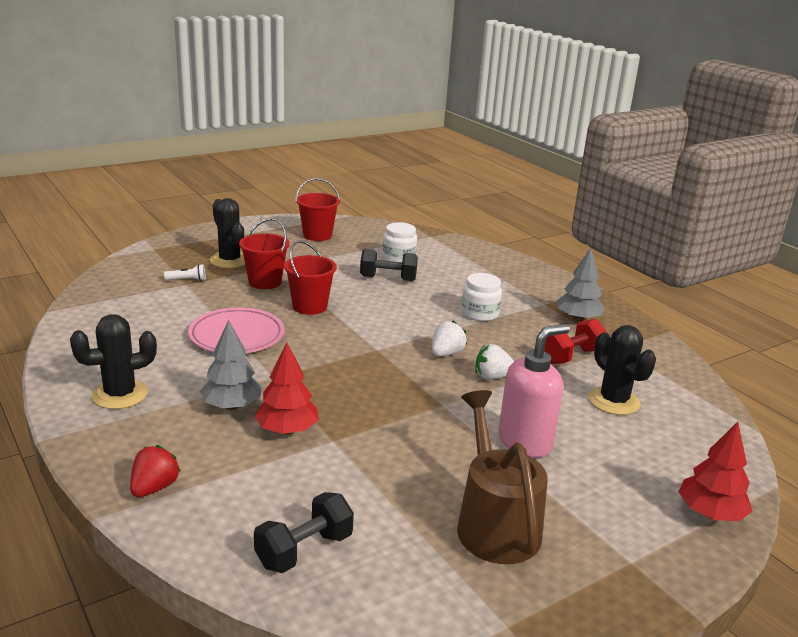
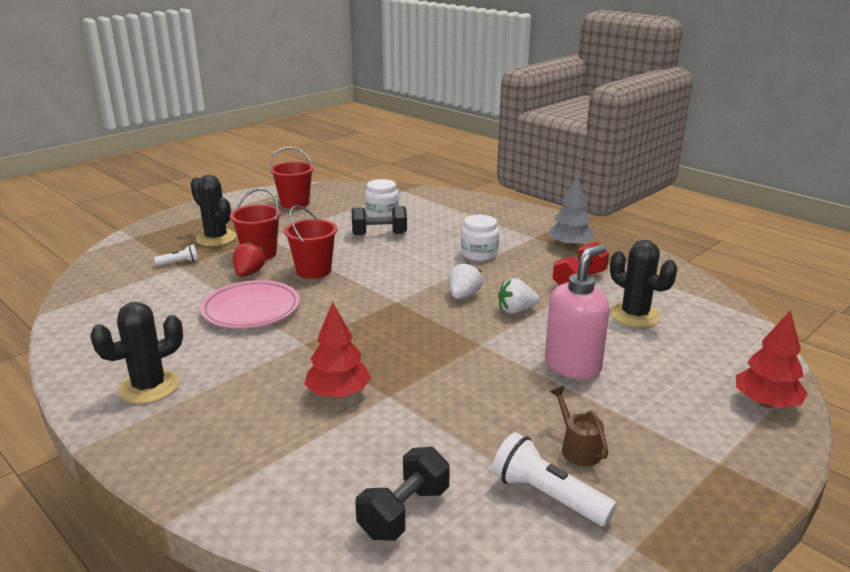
camera: 10 degrees left, 0 degrees up
(154, 488) = (222, 477): red strawberry -> red strawberry (249, 273)
(232, 406) = (272, 379): grey tree -> none
(444, 561) = (547, 496): none -> white flashlight
(494, 522) = (577, 448): brown watering can -> brown watering can, size x0.47

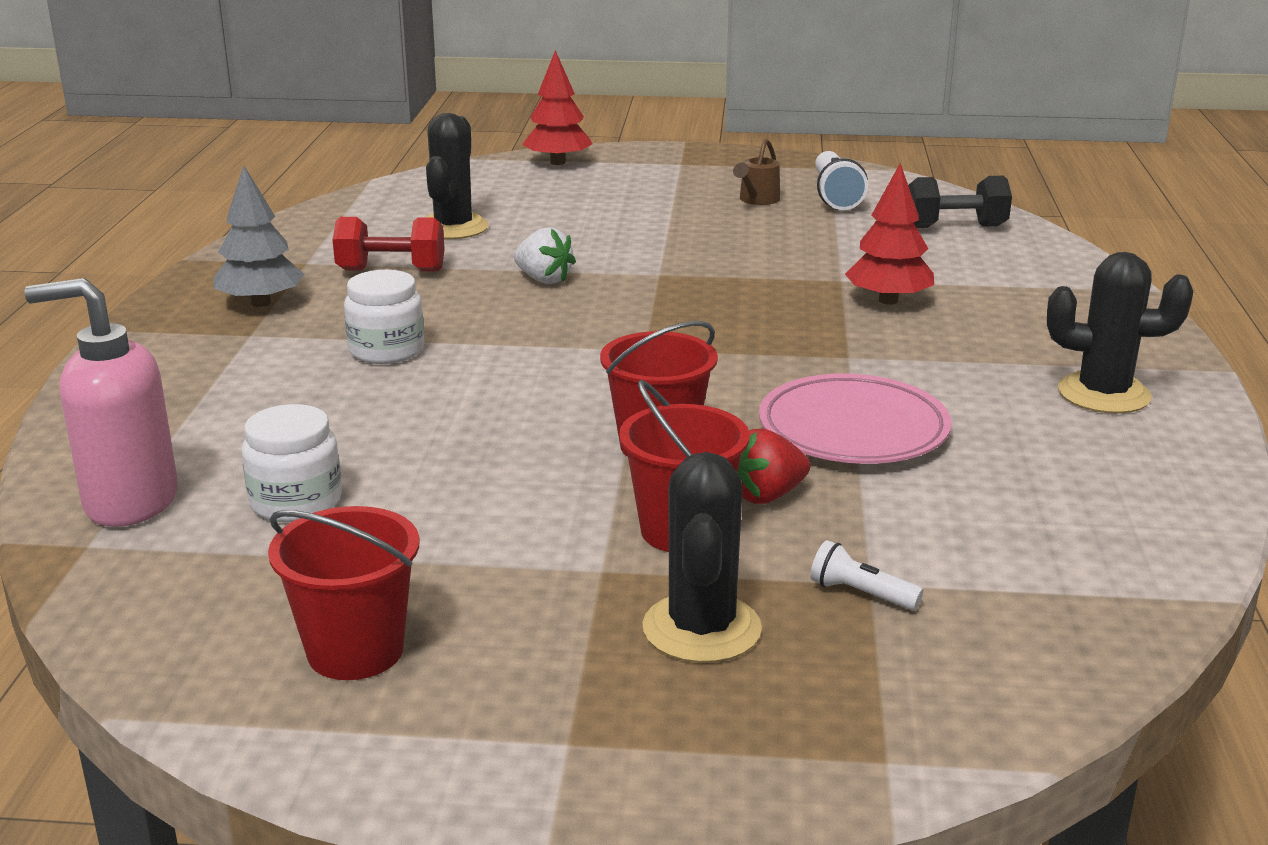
camera: 130 degrees left, 0 degrees up
(379, 234) = (413, 459): black dumbbell -> none
(463, 295) = (552, 317): white strawberry -> none
(573, 366) = (626, 228): pink soap dispenser -> pink soap dispenser (130, 502)

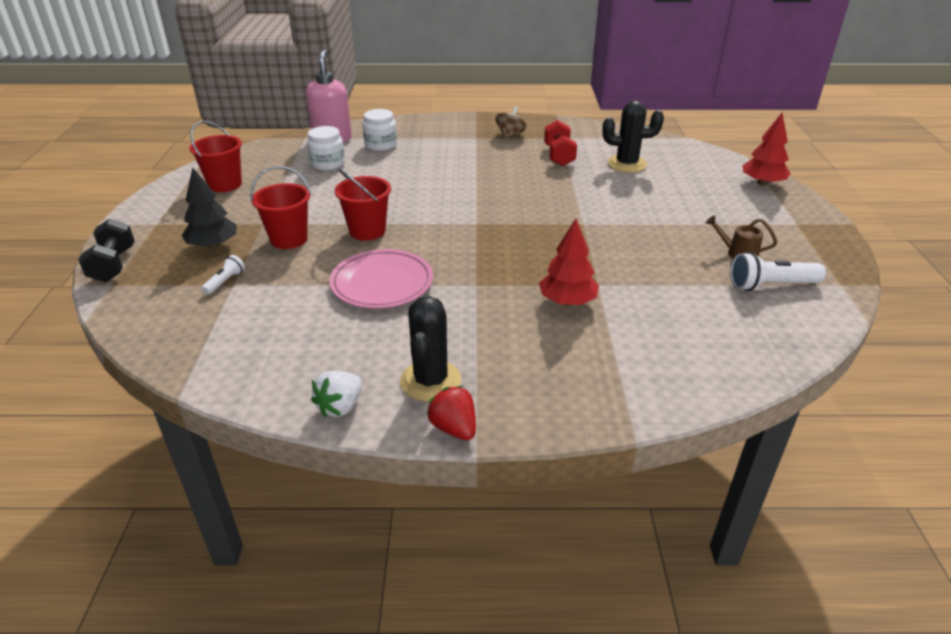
camera: 85 degrees right, 10 degrees up
(261, 303) = (510, 135): grey tree -> brown spinning top
(386, 350) = (464, 165): white jar -> white jar (381, 145)
(544, 279) = (561, 192): white strawberry -> white strawberry (340, 407)
(701, 629) = (213, 245): black cactus -> black tree
(766, 496) = (315, 259): red strawberry -> red strawberry (454, 428)
(955, 227) = (733, 339): black dumbbell -> black dumbbell (113, 265)

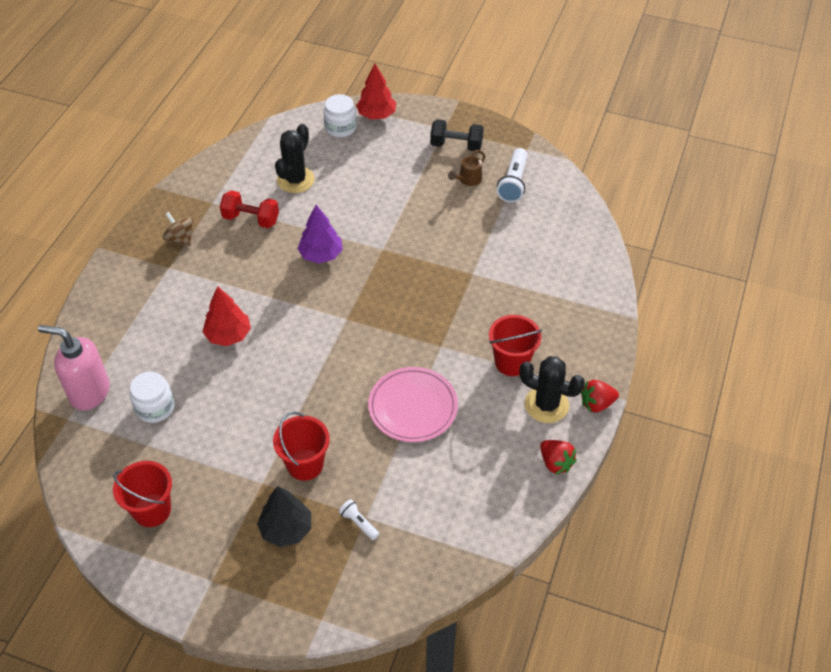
camera: 70 degrees left, 15 degrees up
(113, 265) = (284, 619): black dumbbell -> black dumbbell (456, 145)
(340, 407) = (555, 463): white strawberry -> red strawberry
(367, 231) = (320, 400): red bucket -> red bucket (511, 362)
(381, 145) = (135, 351): white jar -> white jar (340, 128)
(546, 194) = (321, 255): none -> purple tree
(567, 301) = (486, 299): red tree -> red tree (228, 335)

